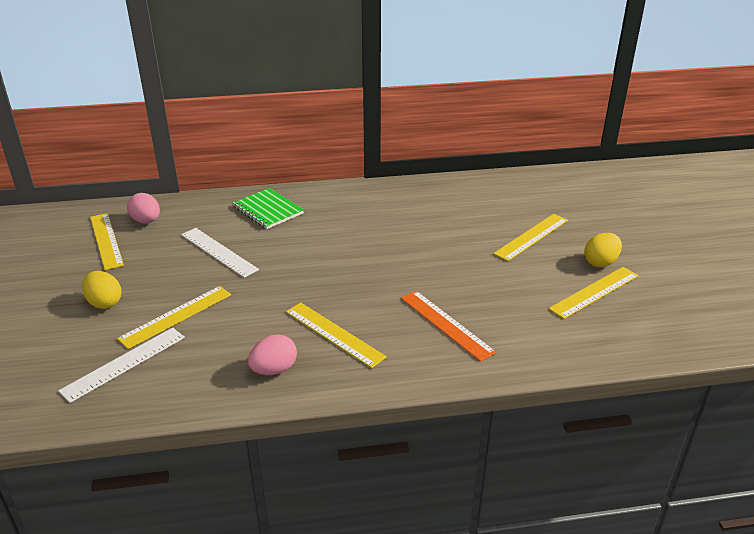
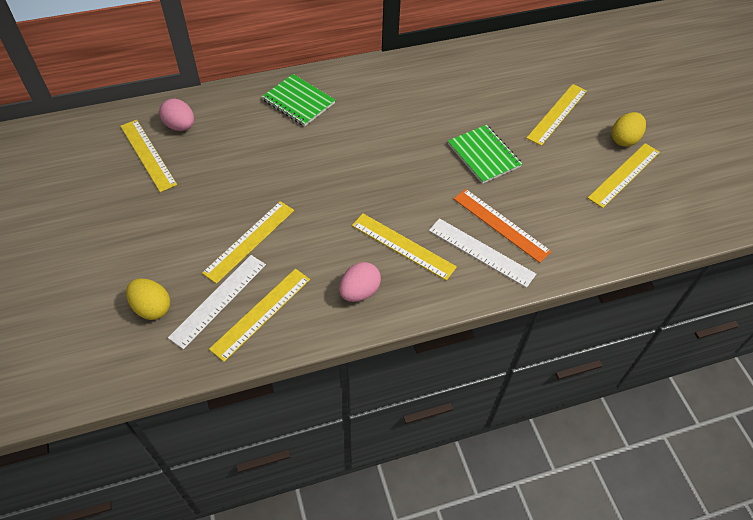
camera: 10 degrees left, 20 degrees up
(104, 303) = (174, 232): yellow egg -> yellow egg (152, 308)
(163, 379) = (261, 313): none -> yellow ruler
(219, 252) = (266, 159): white ruler -> white ruler (481, 252)
(443, 265) = (484, 155): none -> green notebook

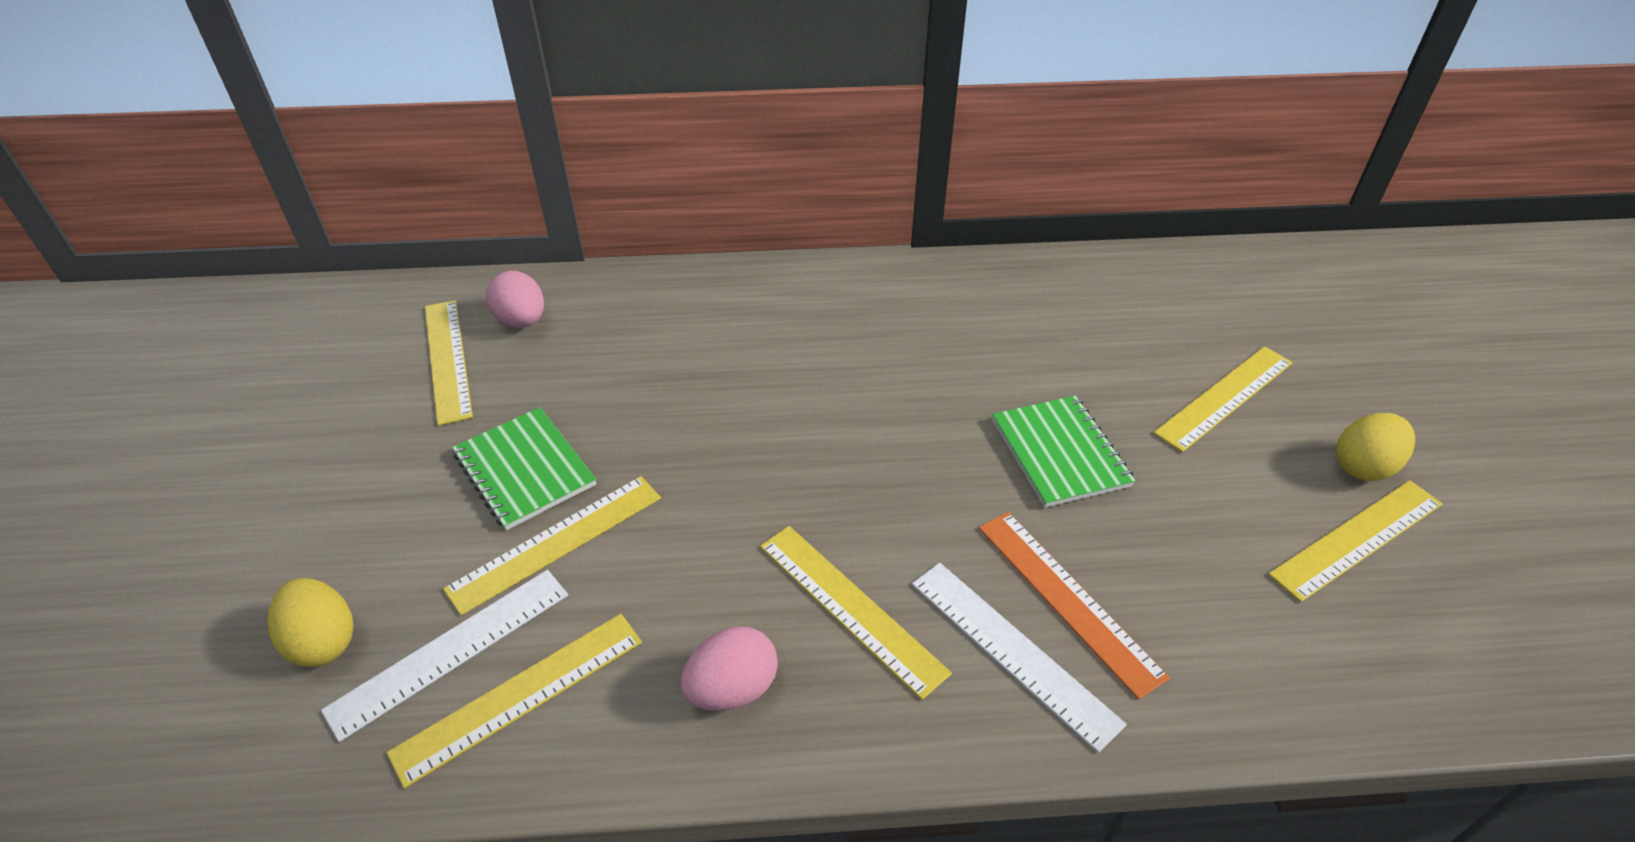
camera: 15 degrees right, 10 degrees down
(298, 102) = (737, 309): green notebook -> green notebook (524, 470)

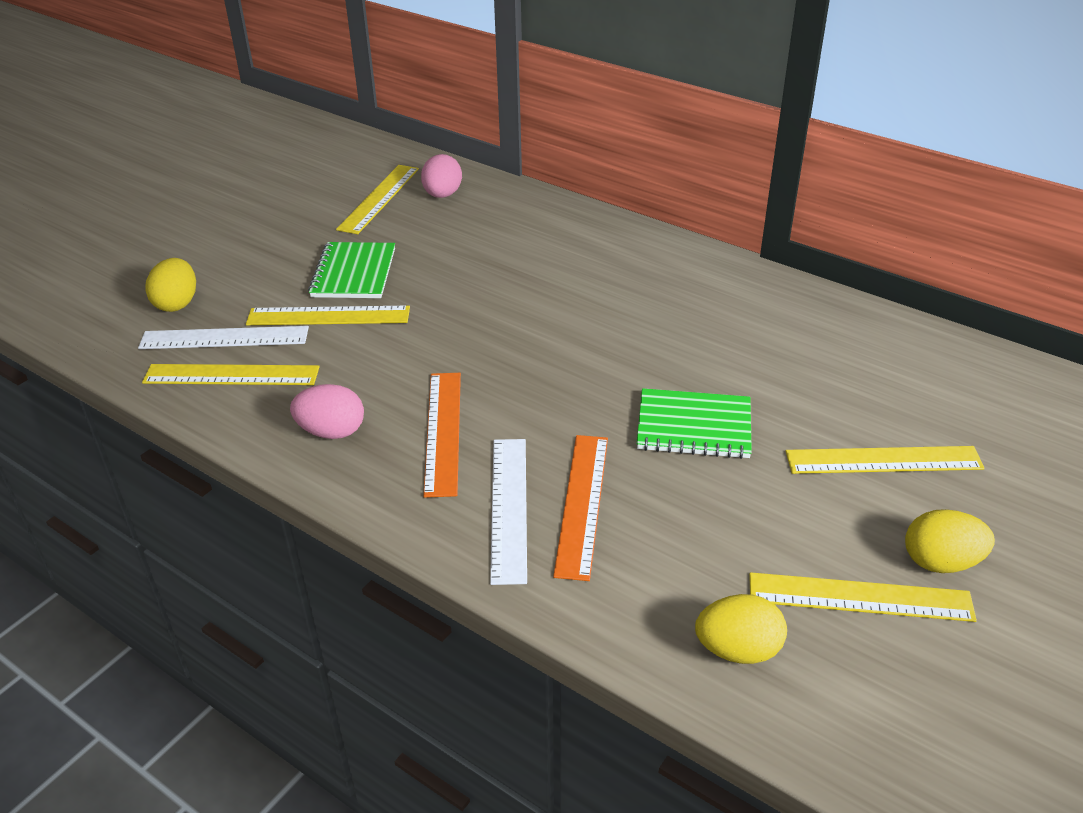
camera: 40 degrees right, 5 degrees down
(851, 607) = (443, 431): yellow ruler -> orange ruler
(1059, 453) = (694, 426): green notebook -> green notebook turned 75 degrees clockwise
(1346, 657) = (738, 650): none -> yellow egg

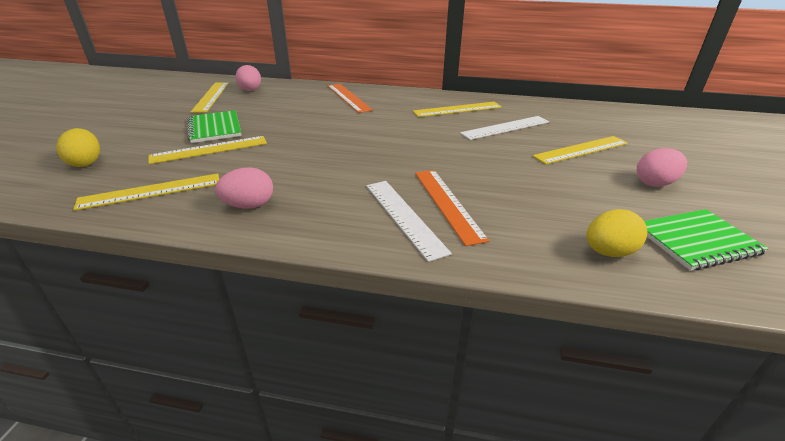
camera: 25 degrees left, 5 degrees down
(224, 338) = (134, 173): white ruler -> white ruler (505, 127)
(443, 431) = (329, 189): orange ruler -> orange ruler (348, 97)
(694, 426) = (475, 156): green notebook -> green notebook (696, 241)
(860, 597) = (638, 208): yellow ruler -> yellow ruler (457, 109)
(940, 562) = (655, 183): yellow egg -> pink egg

